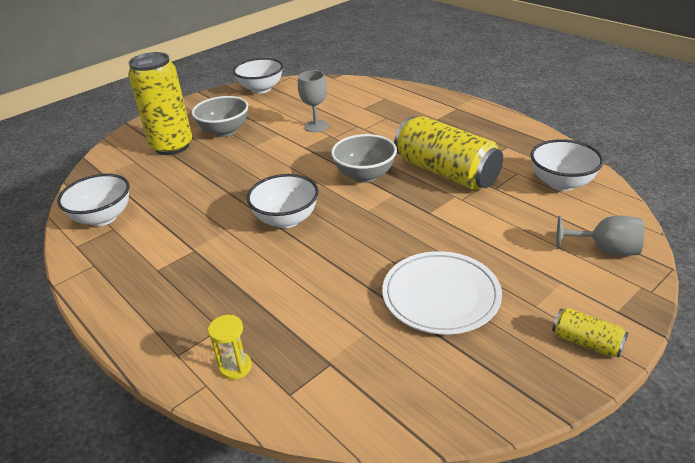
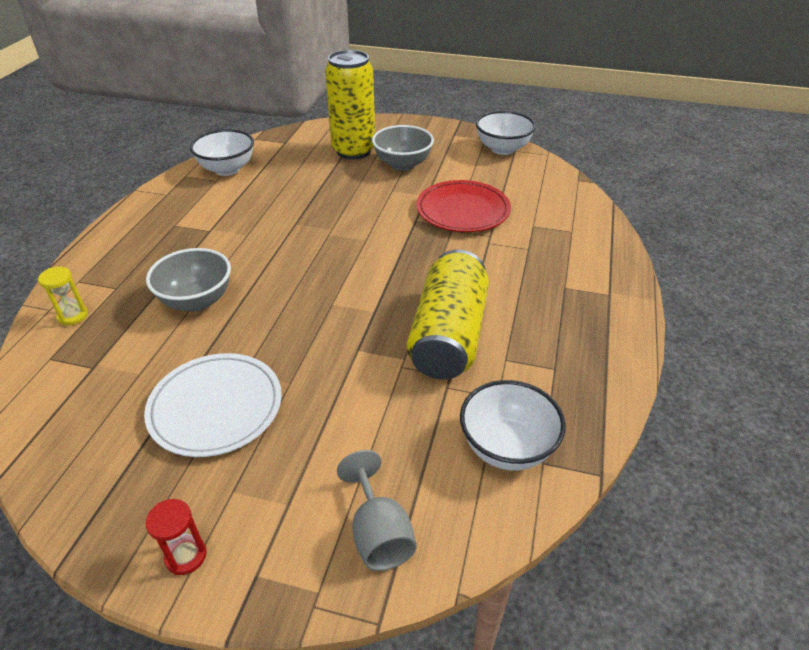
camera: 55 degrees right, 5 degrees up
(286, 219) = (283, 260): white bowl -> none
(316, 126) = (463, 210): grey goblet -> red plate
(365, 175) = (394, 278): grey bowl -> grey bowl (197, 301)
(586, 342) = (186, 556): yellow can -> red hourglass

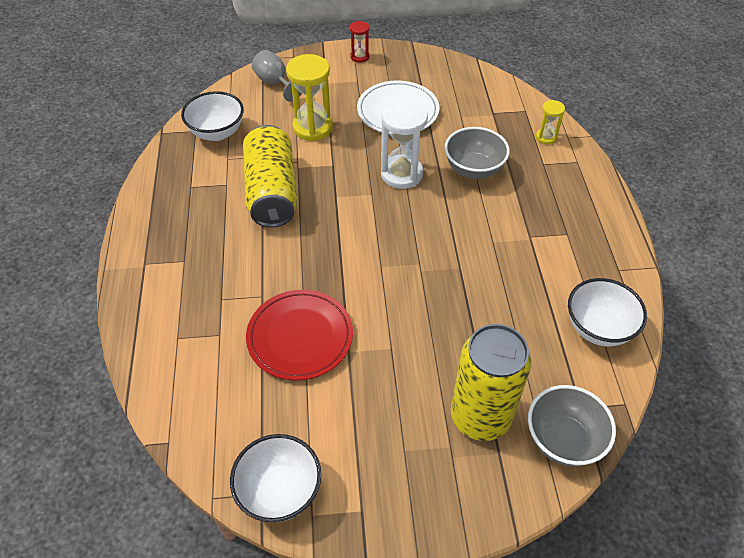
camera: 160 degrees right, 10 degrees up
(281, 316) = (401, 174): none -> white hourglass
(356, 414) = (312, 127): none -> yellow hourglass
(402, 164) = (402, 405): grey bowl -> grey bowl (563, 440)

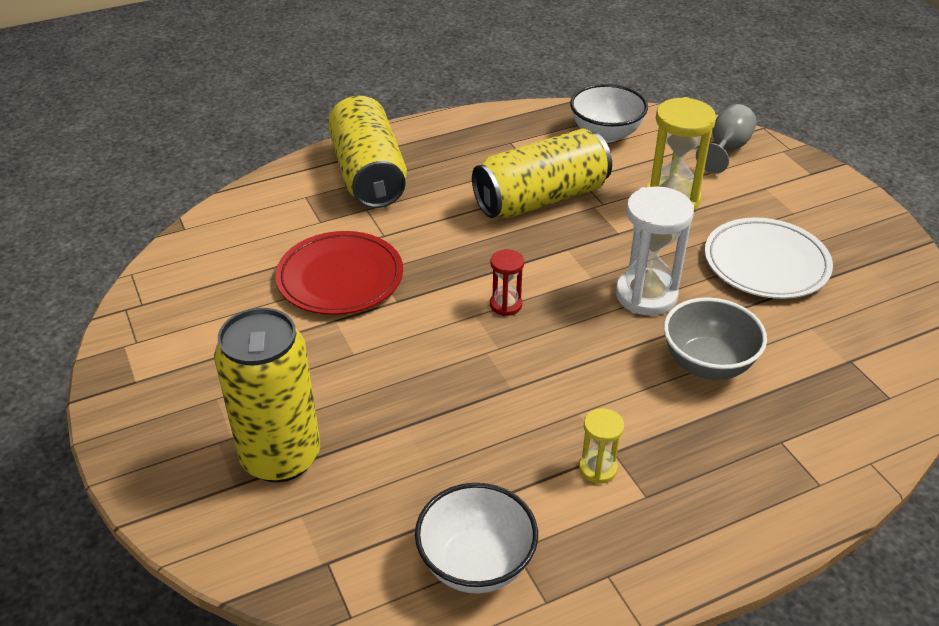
camera: 70 degrees right, 10 degrees down
(174, 286) = (368, 174): none -> yellow can
(279, 491) = (146, 315): white bowl -> none
(359, 57) = (846, 202): red hourglass -> red hourglass (505, 305)
(546, 137) = (846, 434): yellow hourglass -> yellow hourglass (597, 468)
(563, 440) = (270, 550): grey bowl -> none

